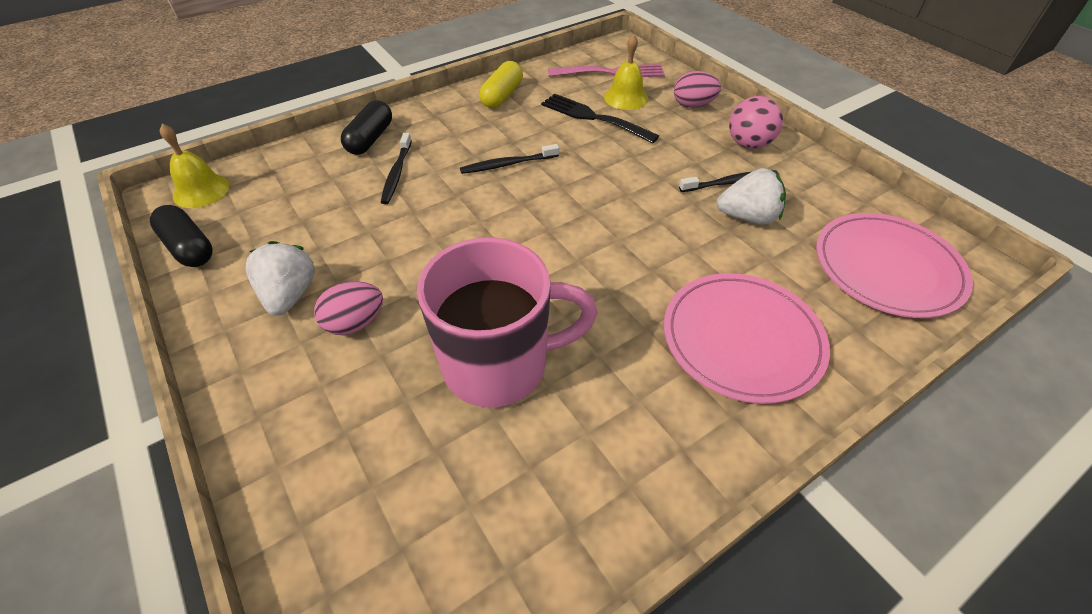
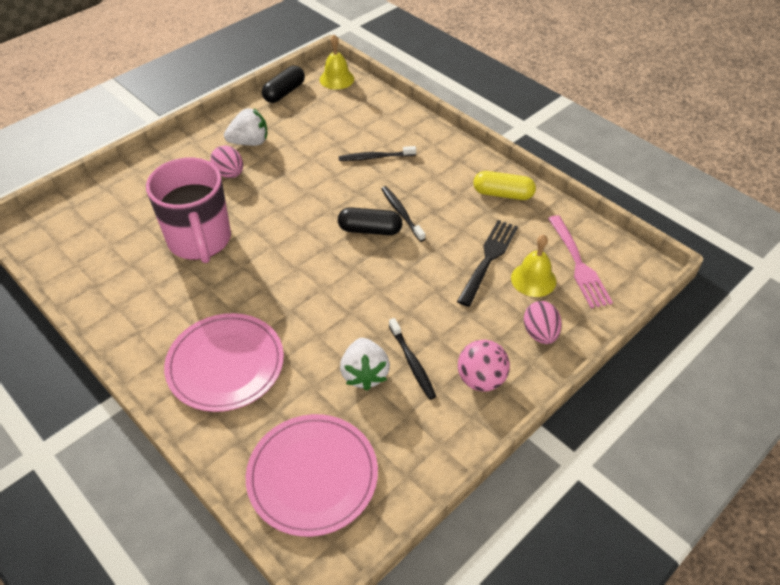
camera: 80 degrees right, 0 degrees up
(370, 139) = (413, 134): black capsule -> black capsule (370, 230)

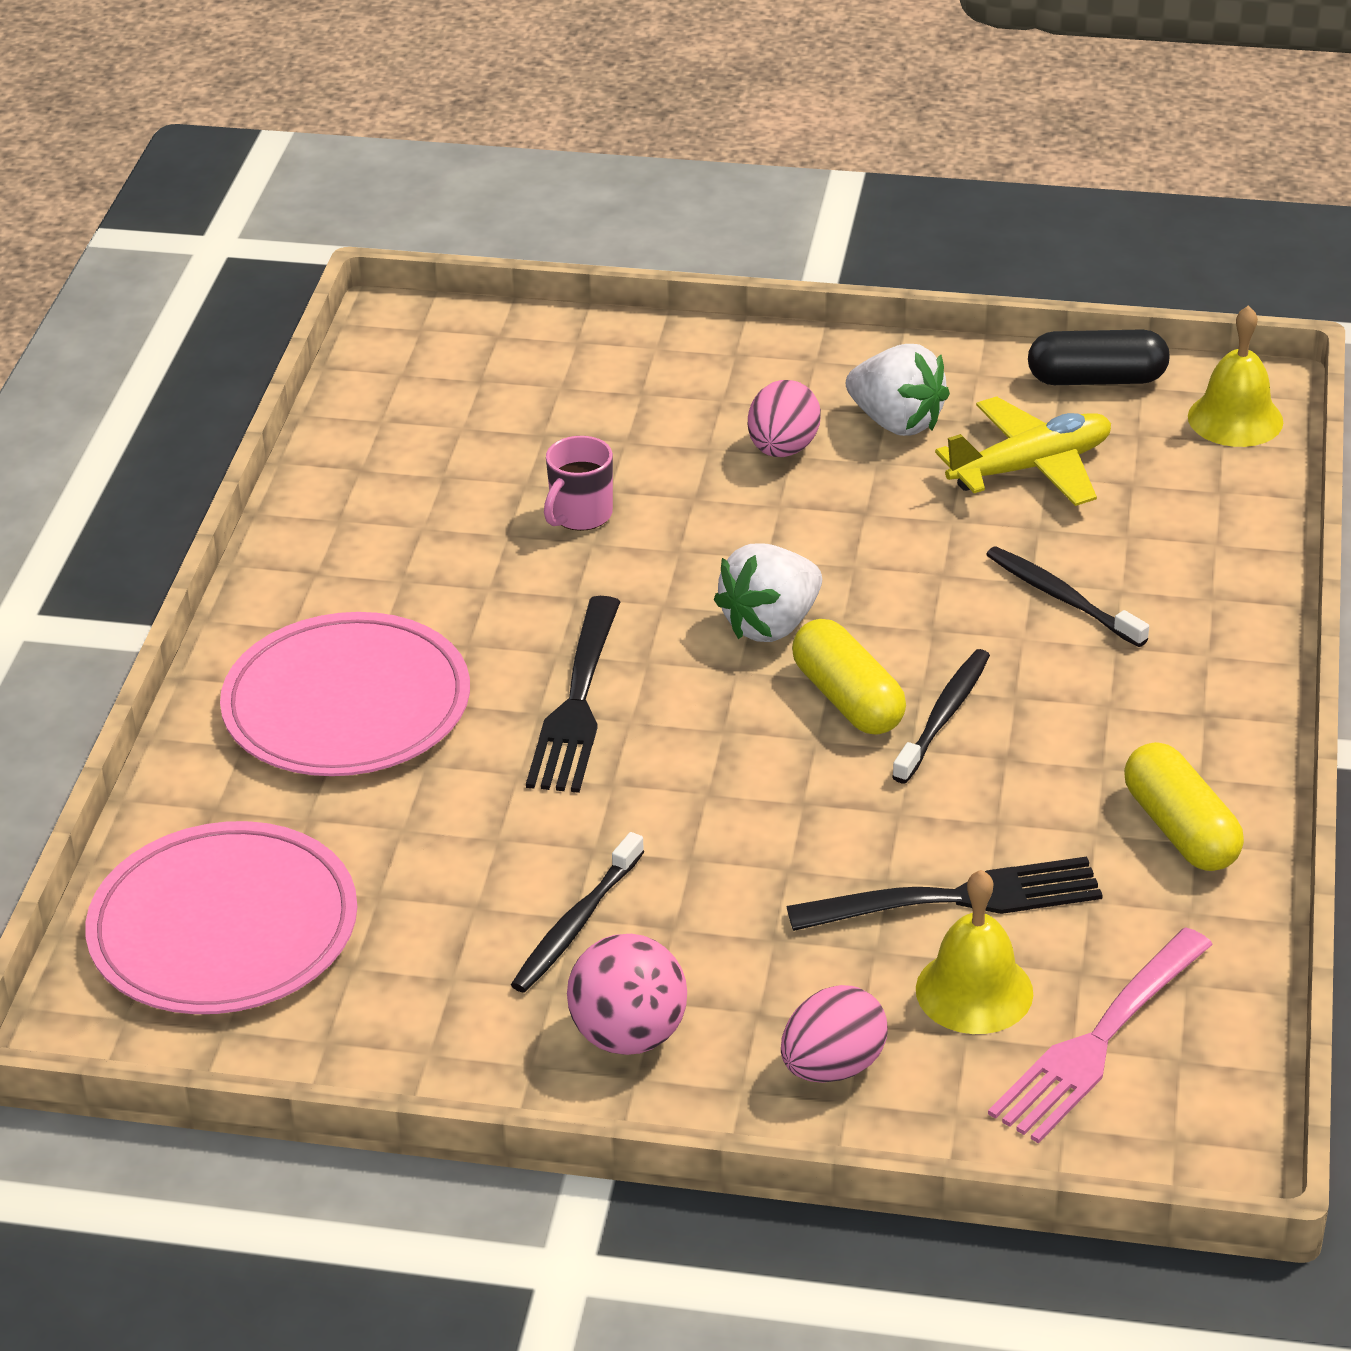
camera: 55 degrees right, 10 degrees down
(200, 241) = (580, 515): pink mug -> pink mug, size x0.42
(298, 298) = (577, 703): none -> black fork
(308, 128) = (1031, 467): none -> yellow plane
(364, 374) = (490, 877): white strawberry -> white strawberry (771, 625)
(370, 230) = (847, 699): black capsule -> yellow capsule

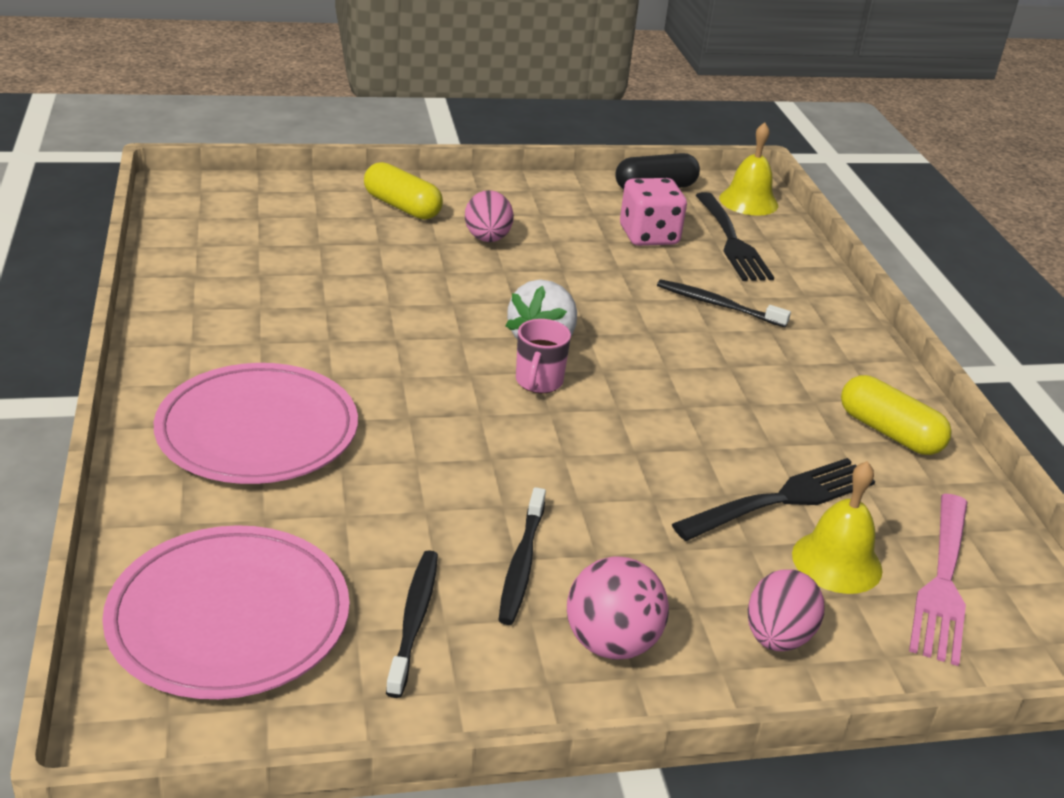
camera: 25 degrees left, 5 degrees down
(577, 703) = (435, 407): black fork -> black fork (732, 241)
(580, 515) = (372, 289): pink mug -> pink mug (538, 382)
(847, 699) = (623, 380): yellow capsule -> yellow capsule (402, 207)
(896, 422) = (550, 219): white strawberry -> none
(944, 716) = (692, 383): black toothbrush -> black toothbrush (414, 620)
(1031, 467) = (649, 236): yellow plane -> pink dice

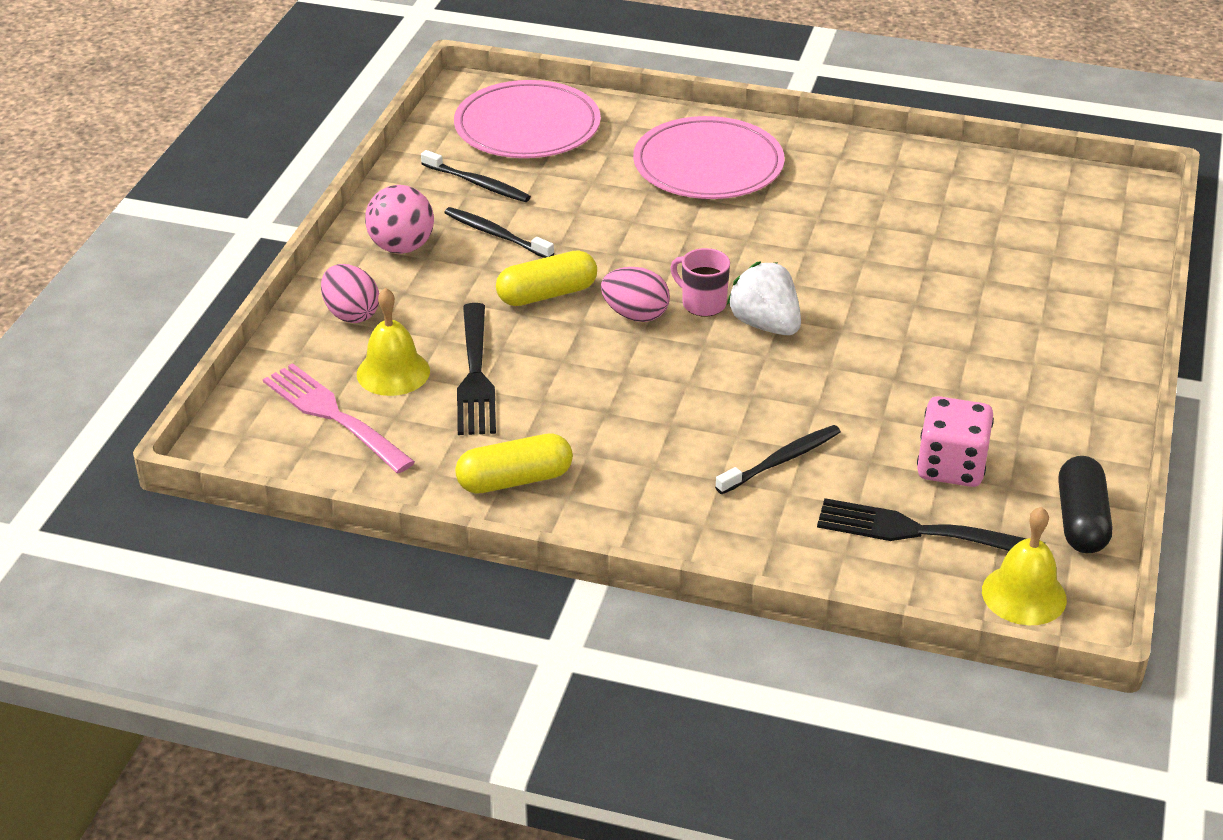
camera: 120 degrees right, 5 degrees up
(402, 207) = (1064, 310): yellow capsule -> yellow capsule (547, 294)
(487, 239) = (975, 347): pink egg -> pink egg (635, 315)

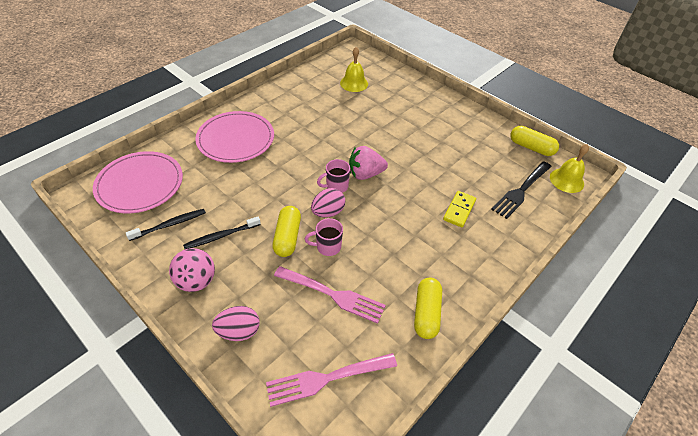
camera: 65 degrees left, 10 degrees up
(393, 372) = (306, 332): yellow bell -> yellow bell (354, 83)
(475, 375) = (333, 295): black fork -> pink fork
(562, 339) = (327, 247): none -> pink mug
(765, 325) = (365, 174): white strawberry -> pink strawberry
(781, 460) = (459, 210): black toothbrush -> yellow domino
(951, 467) = (486, 164): pink dice -> none
(1081, 520) = (531, 147): black capsule -> yellow capsule

